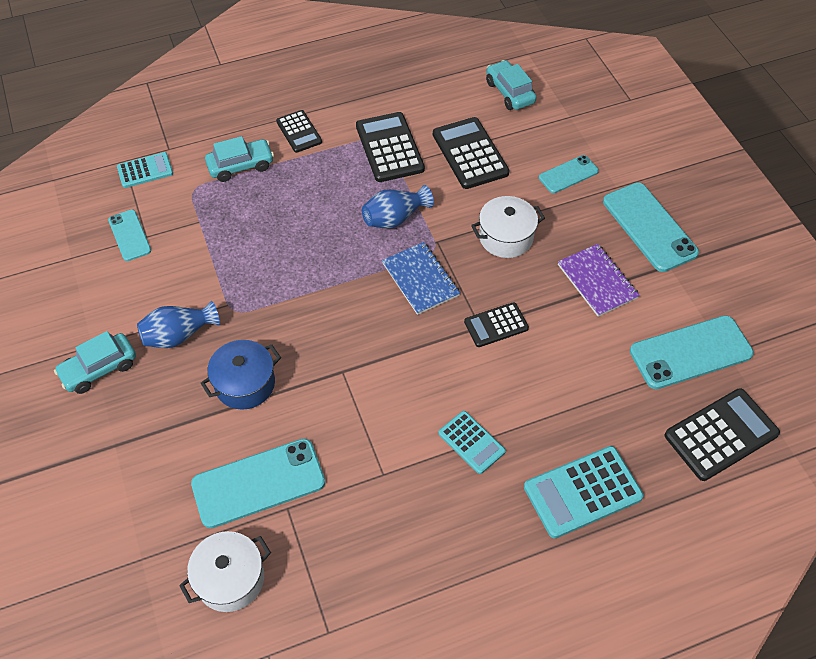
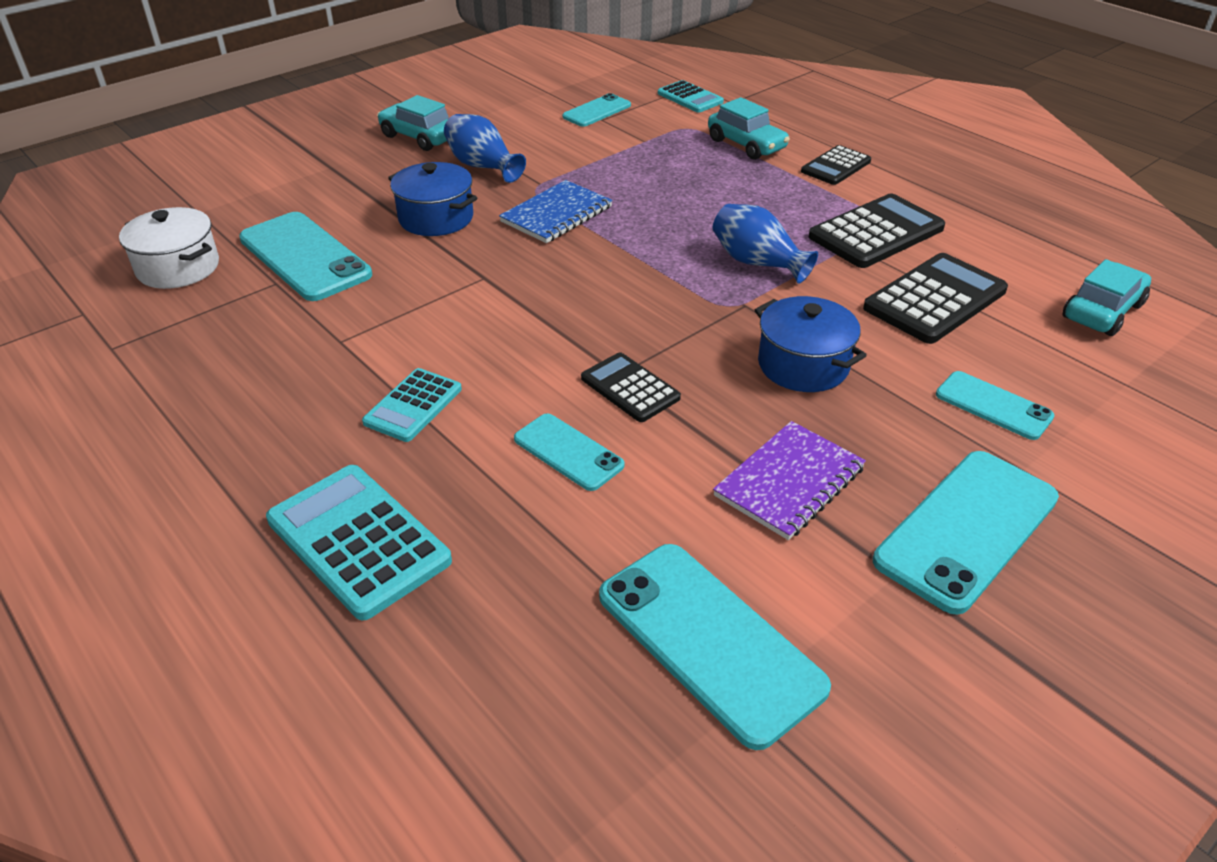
camera: 70 degrees right, 15 degrees down
(420, 279) = (667, 305): blue notebook -> blue notebook (556, 214)
(506, 237) = (803, 365): white pot -> blue pot
(542, 372) = (568, 452): none -> turquoise phone
(721, 435) = (537, 722): black calculator -> none

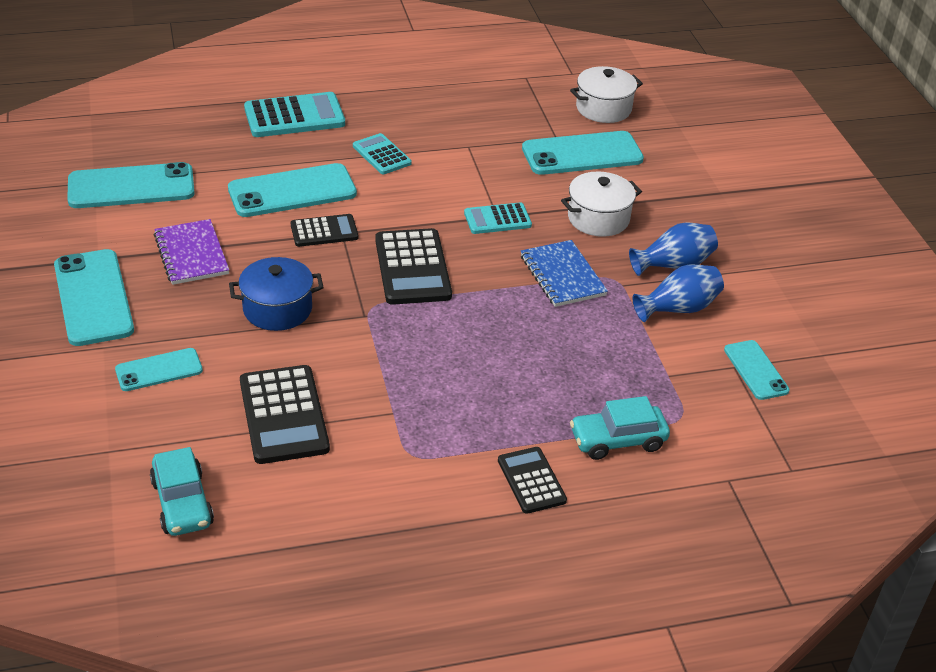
camera: 115 degrees right, 0 degrees up
(419, 137) = (753, 248): turquoise car -> none
(436, 218) = (598, 218): blue pot -> white pot
(568, 452) = (292, 191): turquoise phone -> turquoise phone, size x1.75
(690, 98) = (756, 451): turquoise calculator -> turquoise calculator (497, 219)
(757, 262) = (411, 347): blue vase -> blue vase (678, 308)
(876, 233) = (398, 439): black calculator -> black calculator (412, 268)

